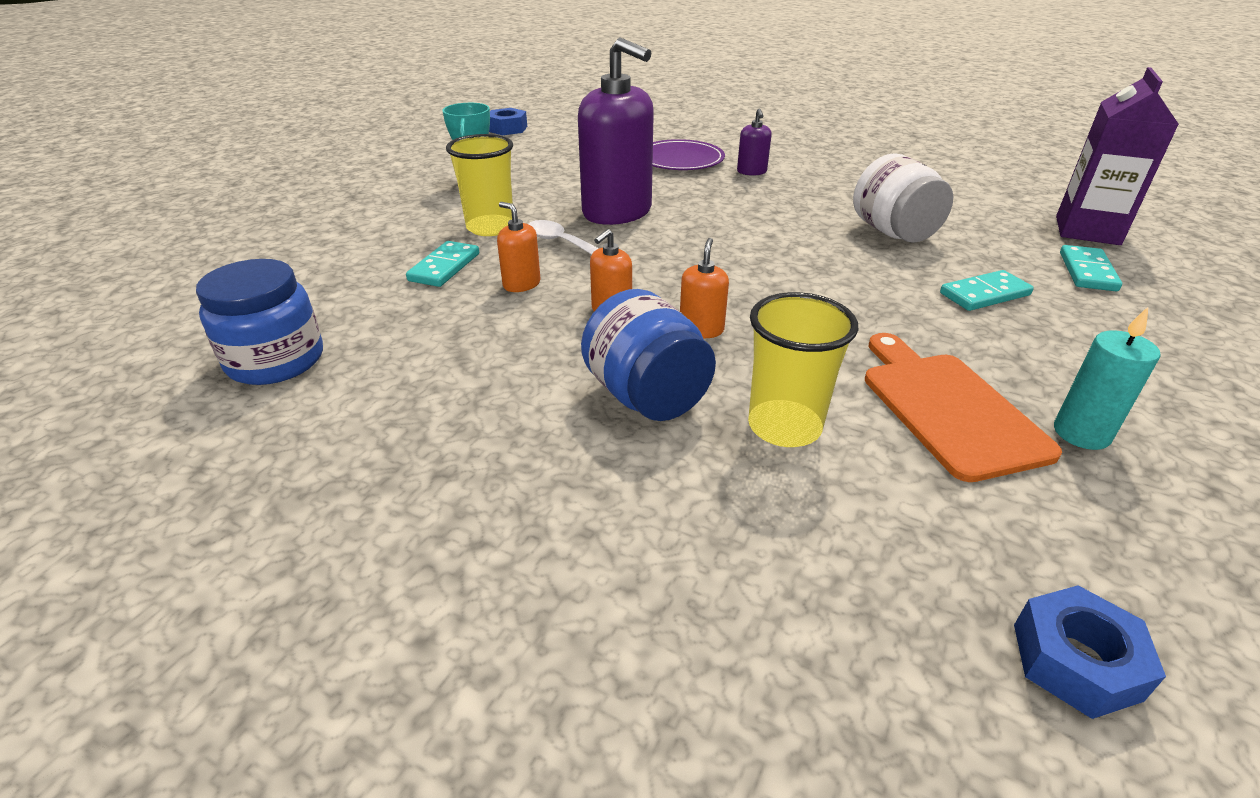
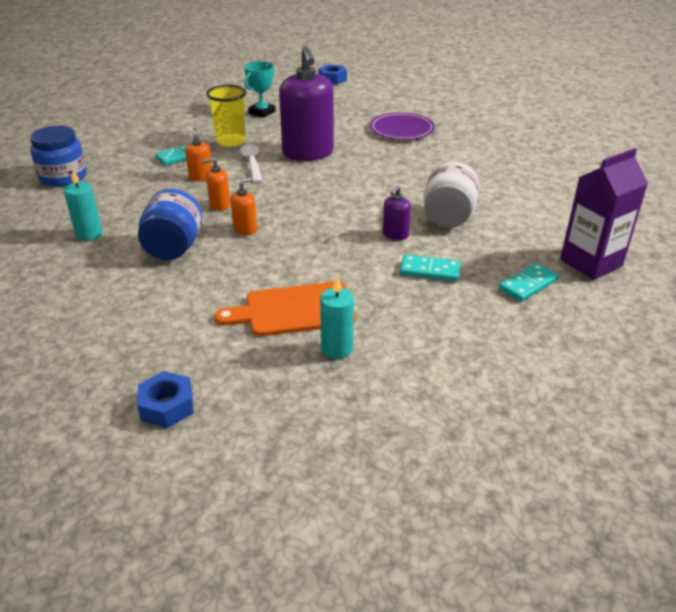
camera: 35 degrees right, 0 degrees up
(471, 434) = (89, 234): none -> turquoise candle
(751, 172) = (432, 151): purple soap dispenser -> purple soap dispenser (395, 234)
(784, 427) = (208, 284): yellow cup -> none
(948, 408) = (294, 310): orange cutting board -> orange cutting board turned 120 degrees counterclockwise

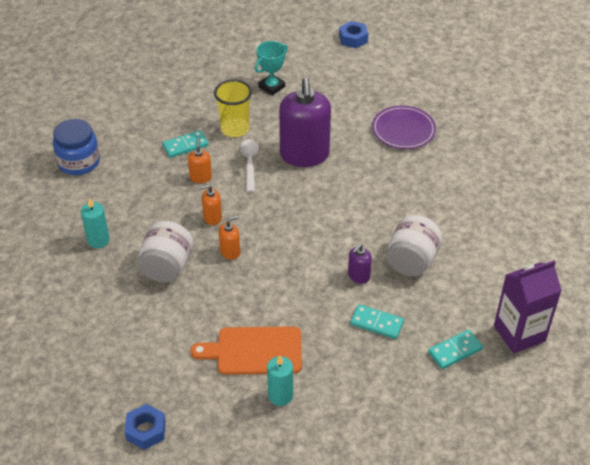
camera: 10 degrees right, 10 degrees up
(173, 248) = (167, 267): blue jar -> white jar

